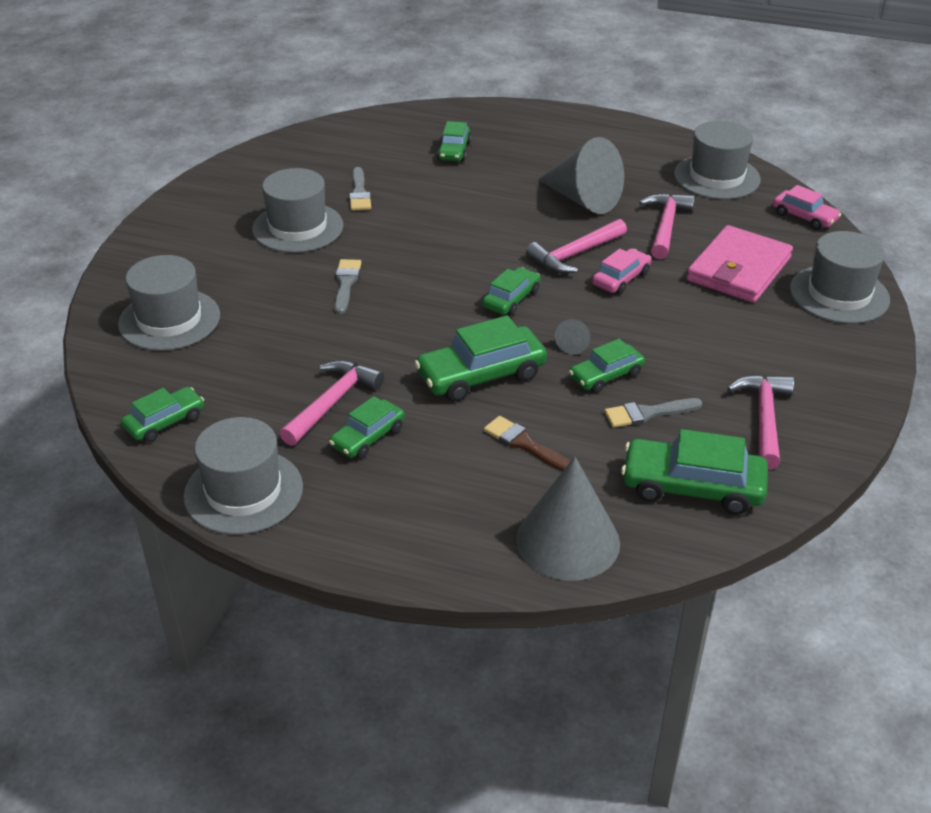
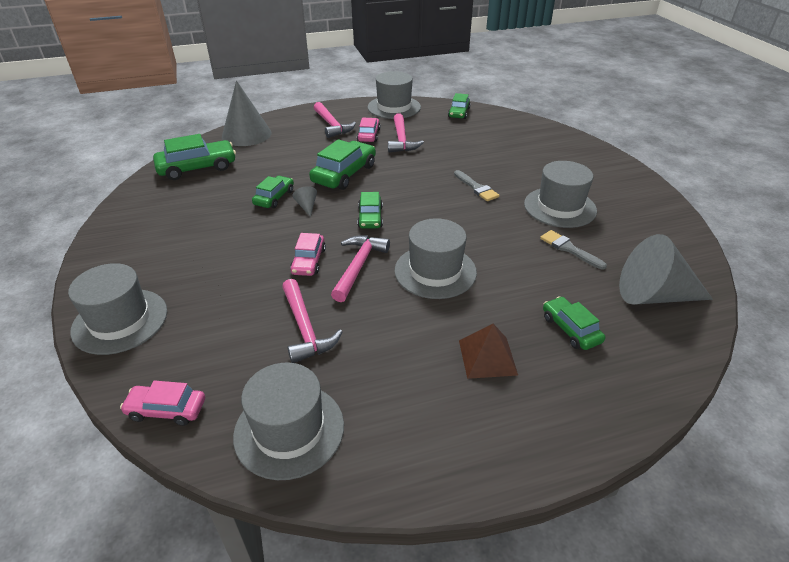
camera: 145 degrees right, 0 degrees up
(169, 320) = (528, 141): grey hat -> grey hat (435, 271)
(368, 437) = (369, 135): green car -> pink car
(524, 444) = (294, 156): brown brush -> none
(538, 160) = (487, 357): none -> brown pyramid
(583, 199) = (400, 326): grey cone -> grey cone (653, 295)
(647, 413) = (238, 188): grey brush -> none
(738, 269) = (218, 309): pink wallet -> none
(764, 418) = (166, 209): pink hammer -> pink hammer (332, 125)

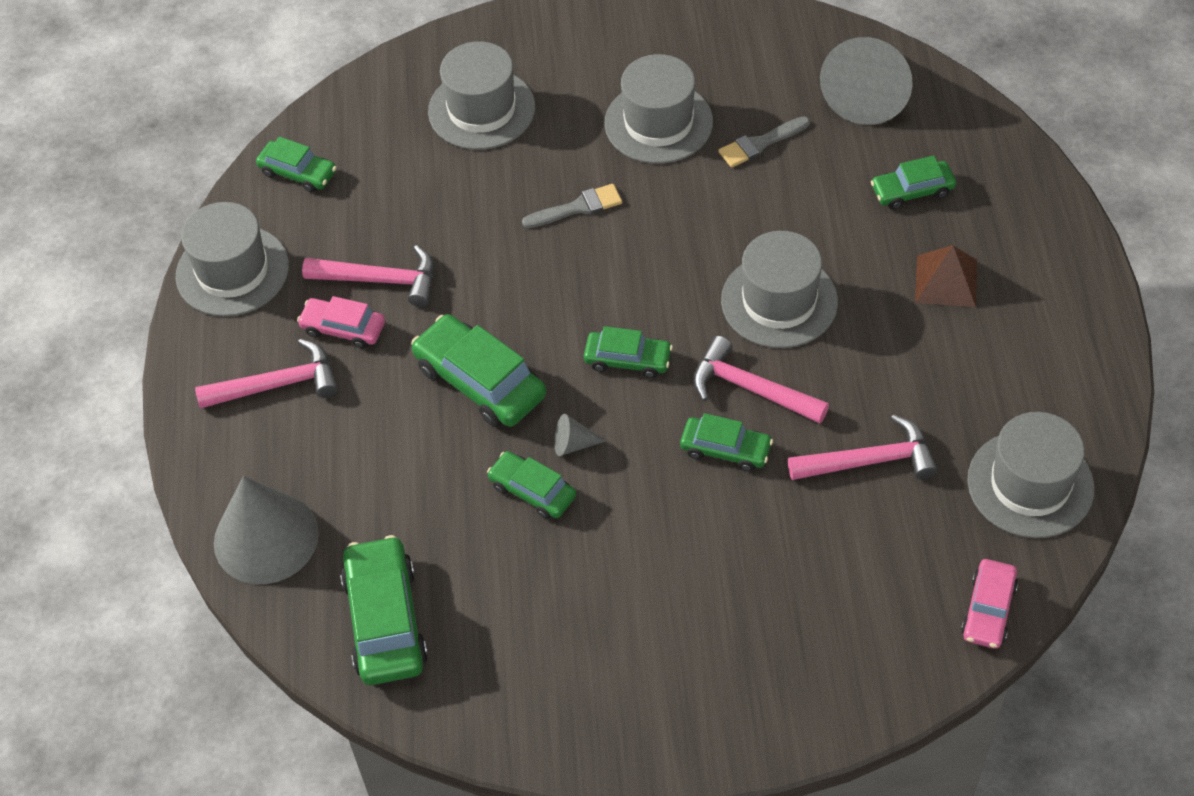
camera: 75 degrees left, 15 degrees up
(120, 321) = (819, 687): grey hat -> grey hat (481, 109)
(308, 261) = (725, 449): pink car -> green car

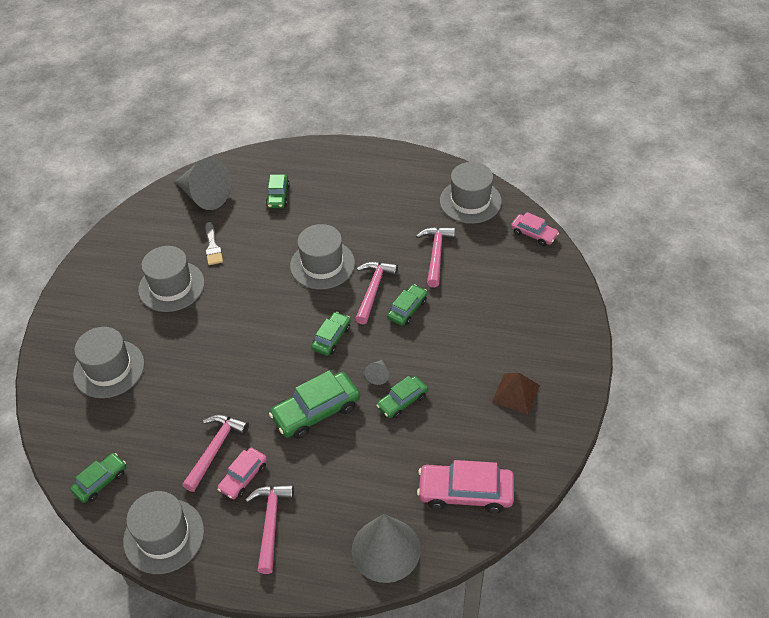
camera: 75 degrees left, 5 degrees down
(385, 620) = (465, 492): green car -> pink car
(578, 207) = (212, 337): grey brush -> none
(750, 388) = (373, 290): pink hammer -> pink hammer turned 150 degrees clockwise
(946, 281) = (340, 198): brown pyramid -> brown pyramid (516, 393)

